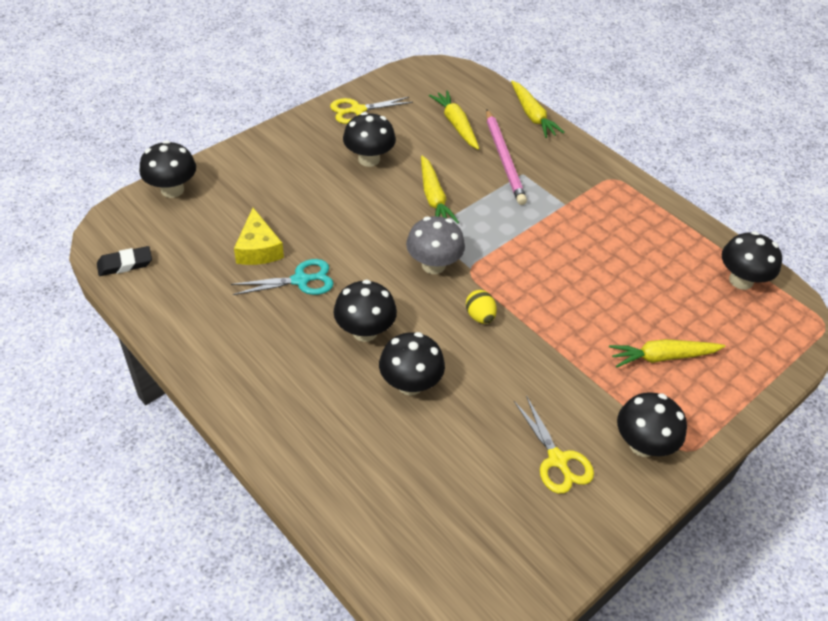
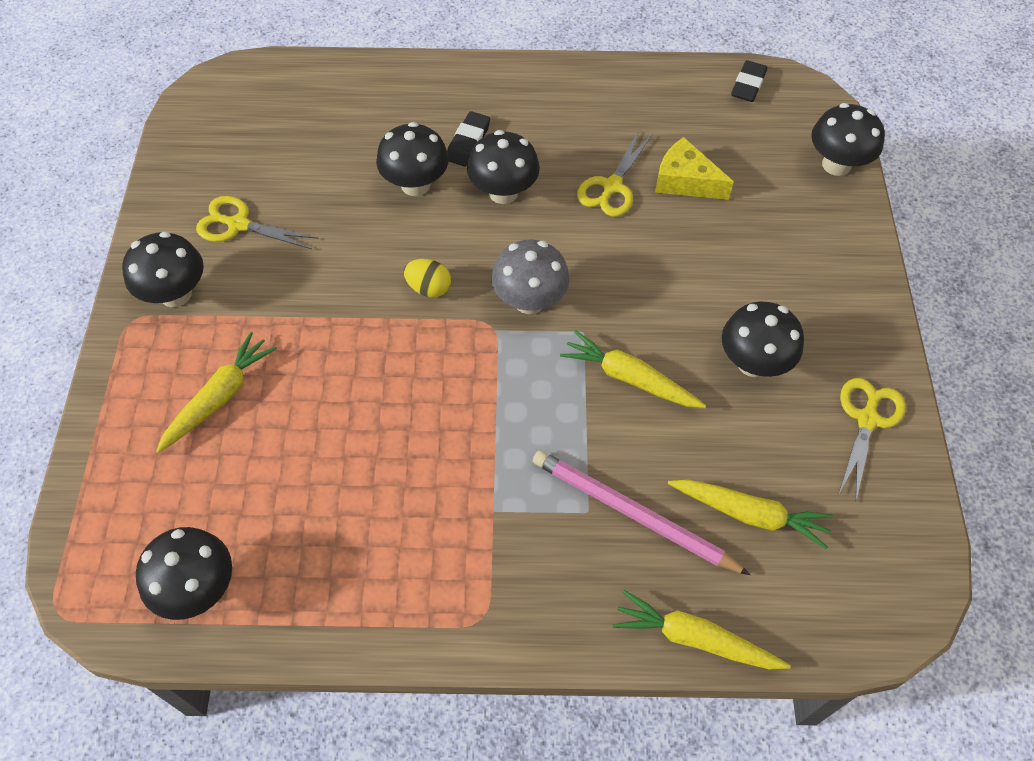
camera: 135 degrees right, 10 degrees up
(300, 280) = (612, 187): turquoise scissors -> yellow scissors
(339, 383) = (468, 142): none -> black eraser

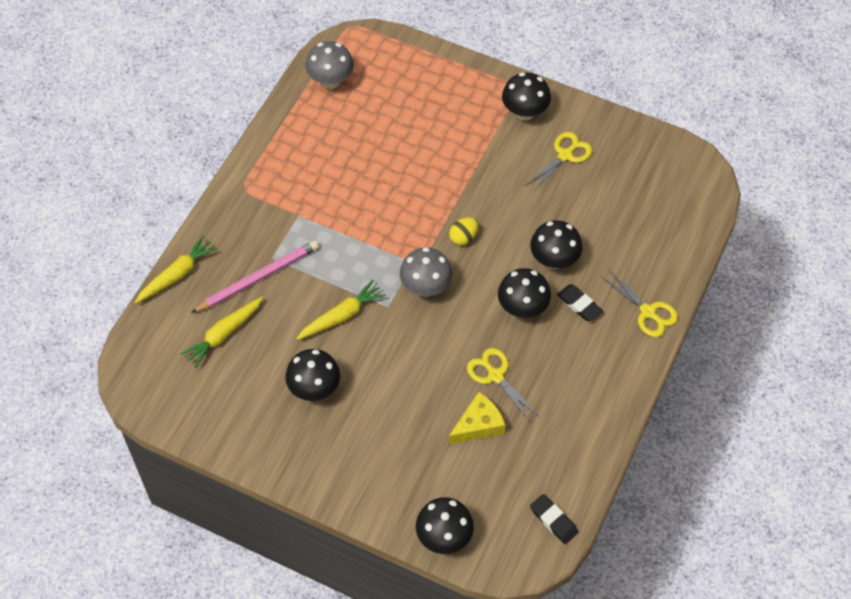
camera: 115 degrees right, 0 degrees up
(198, 588) = (330, 80): black mushroom -> grey mushroom
(220, 397) = (439, 115): yellow carrot -> none
(867, 419) = (242, 430): yellow scissors -> yellow scissors (648, 312)

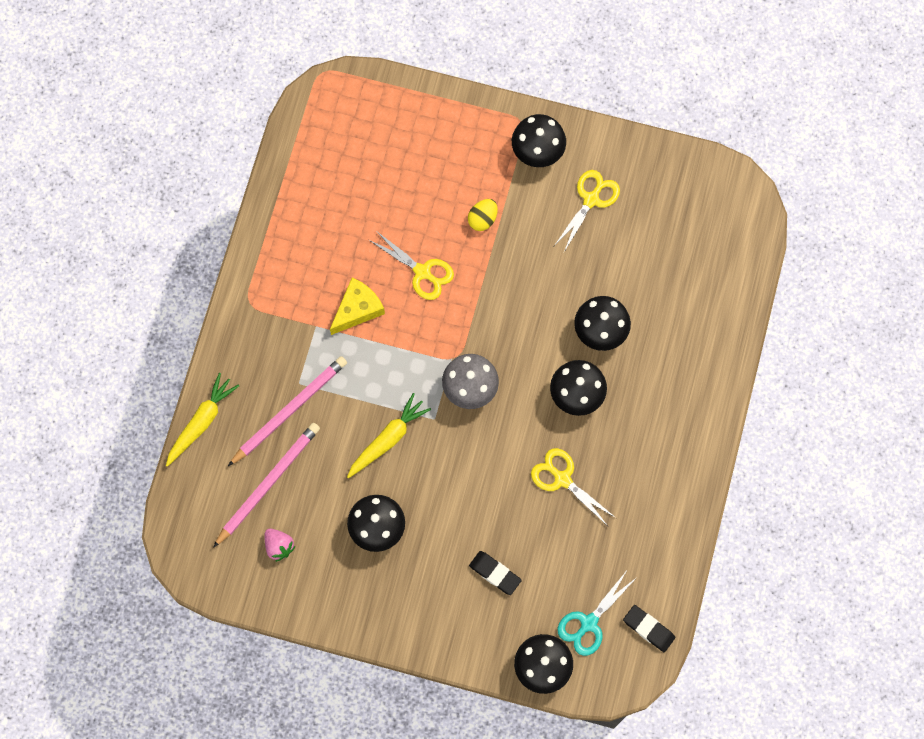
camera: 10 degrees left, 15 degrees up
(220, 388) = (279, 546): none -> pink strawberry
(223, 334) = (268, 483): yellow carrot -> pink pencil
(330, 80) = (314, 148): grey mushroom -> none
(463, 237) = (499, 321): yellow egg -> yellow egg (482, 219)
(478, 425) = (554, 538): yellow cheese -> yellow cheese (357, 309)
(496, 505) = (588, 623): none -> turquoise scissors
(579, 304) = (635, 380): black eraser -> black eraser (495, 573)
(648, 312) = (709, 376): yellow scissors -> yellow scissors (422, 272)

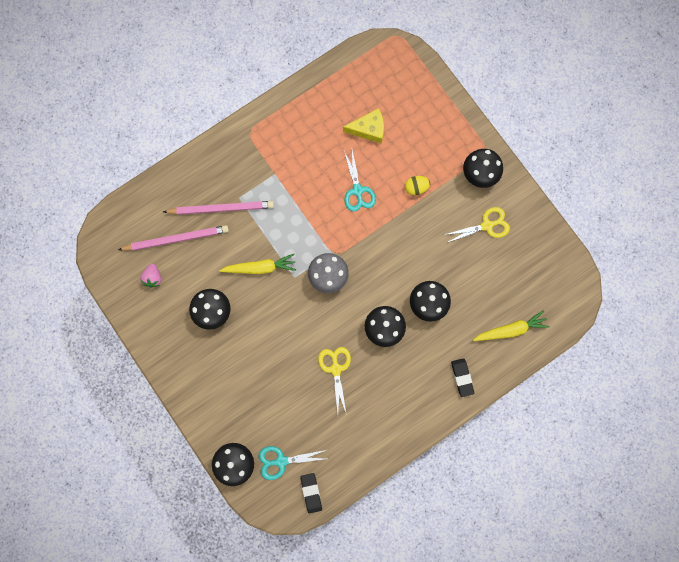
camera: 40 degrees right, 5 degrees up
(201, 422) = (170, 176): yellow carrot -> yellow carrot (511, 330)
(357, 309) = (305, 182): yellow cheese -> yellow cheese (368, 129)
(422, 272) = (357, 190): yellow scissors -> turquoise scissors
(495, 573) = (254, 390): black eraser -> black eraser (462, 377)

